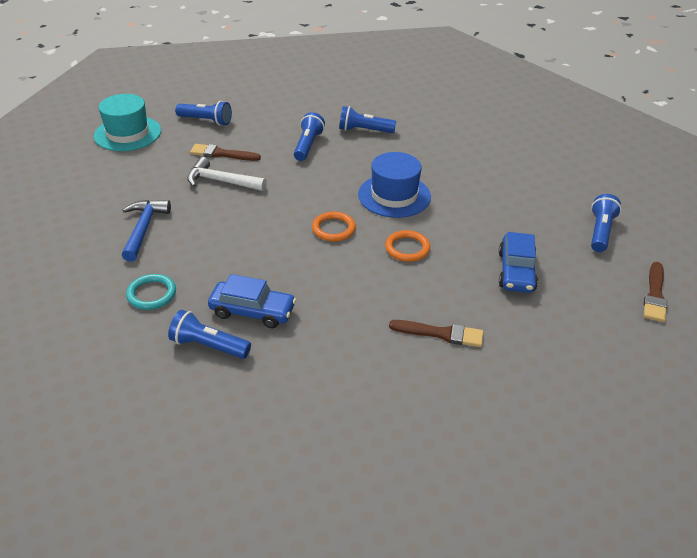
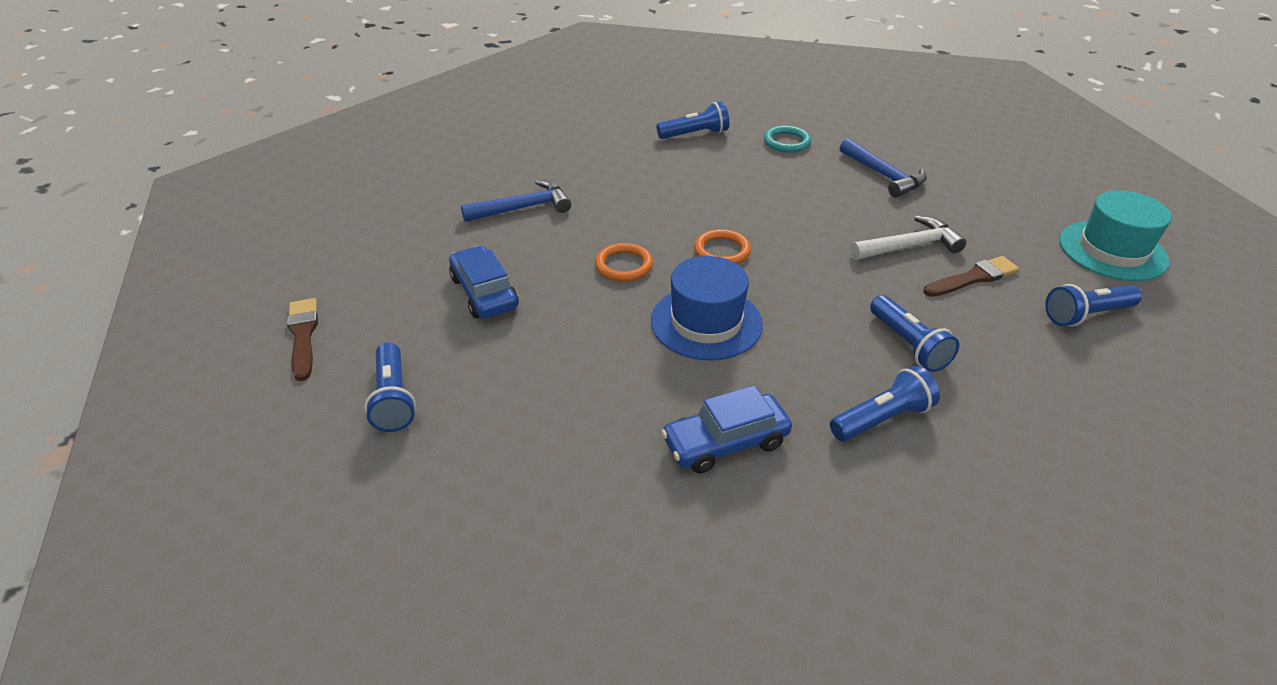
camera: 145 degrees right, 0 degrees up
(252, 311) = (696, 162): blue car -> blue car (725, 442)
(441, 333) = (523, 208): brown brush -> blue hammer

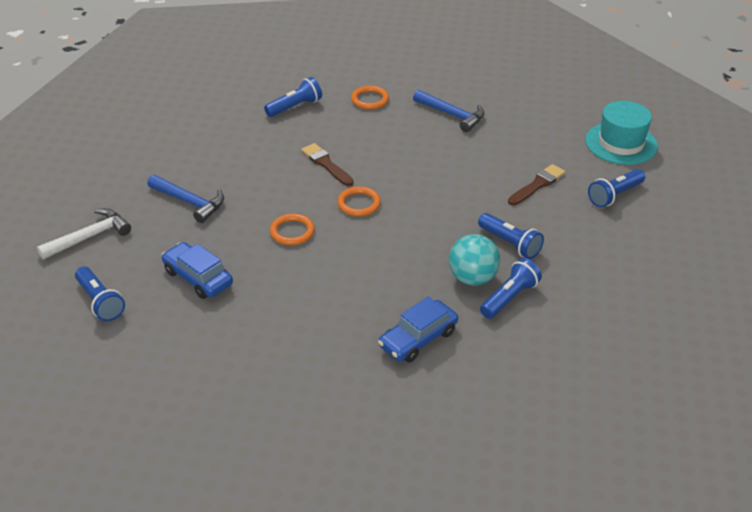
camera: 20 degrees left, 0 degrees up
(303, 335) = (77, 344): brown brush -> brown brush (326, 164)
(394, 399) = (177, 370): blue flashlight -> blue flashlight (100, 302)
(523, 208) = (189, 202): blue hammer -> blue hammer turned 75 degrees clockwise
(706, 322) = (371, 261): blue hat -> none
(786, 142) = (370, 100): turquoise ring -> orange ring
(837, 378) = (472, 278): none -> turquoise ball
(909, 246) = (488, 170): white hammer -> white hammer (89, 237)

